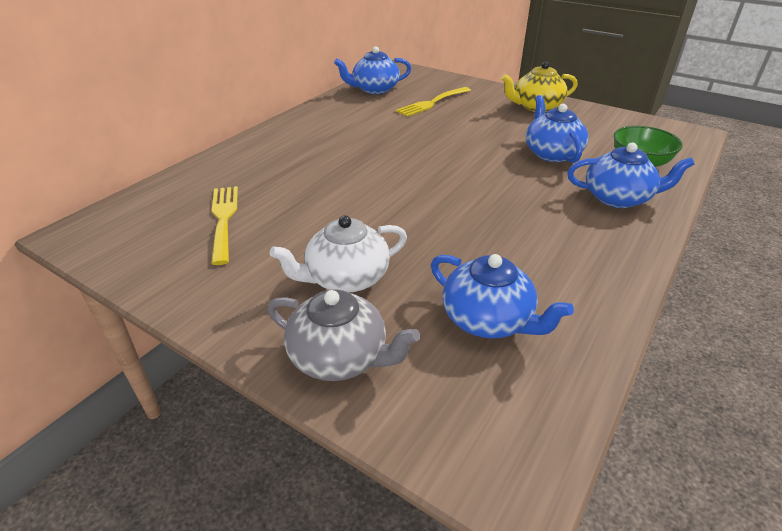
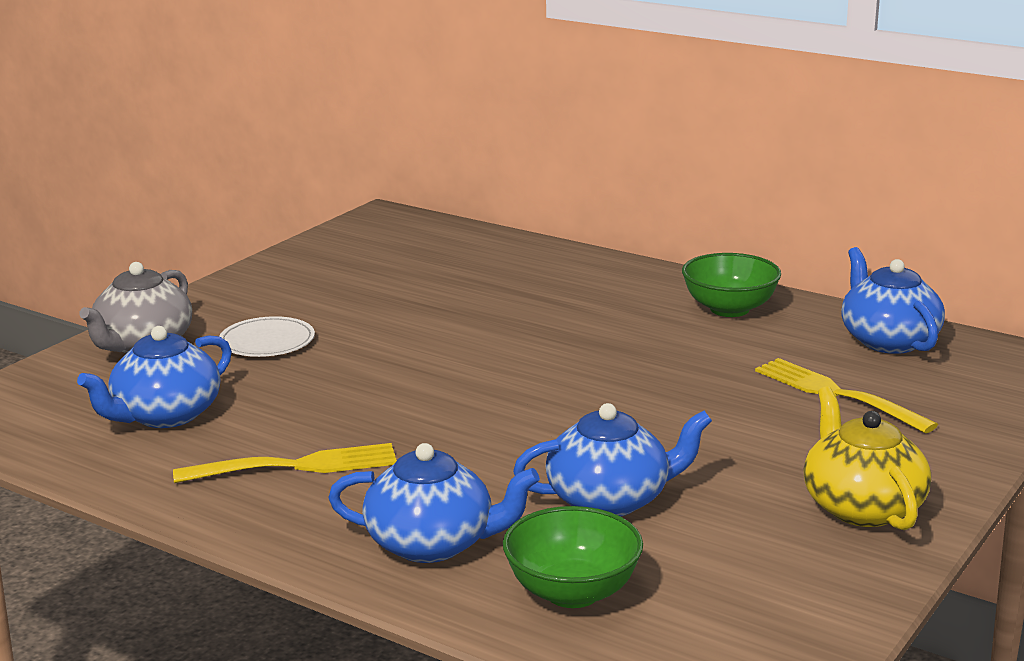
camera: 90 degrees right, 15 degrees down
(224, 219) = (402, 274): yellow fork -> yellow fork (296, 466)
(328, 117) = (729, 309): none -> green bowl
(346, 278) = (267, 342): white teapot -> white plate
(618, 198) = (432, 544): blue teapot -> blue teapot turned 90 degrees counterclockwise

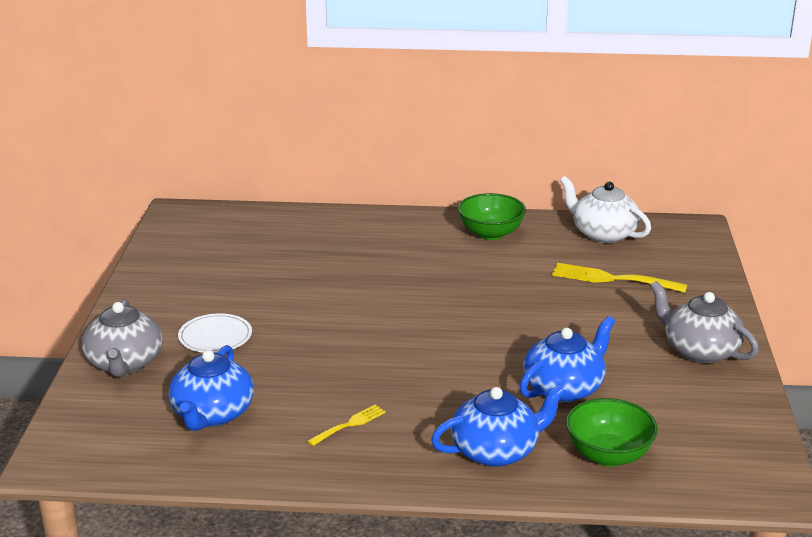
camera: 30 degrees left, 5 degrees up
(296, 466) = (349, 424): yellow fork -> yellow fork, size x0.57
(861, 507) = (699, 351): yellow teapot -> grey teapot
(888, 340) = (603, 234): blue teapot -> white teapot

